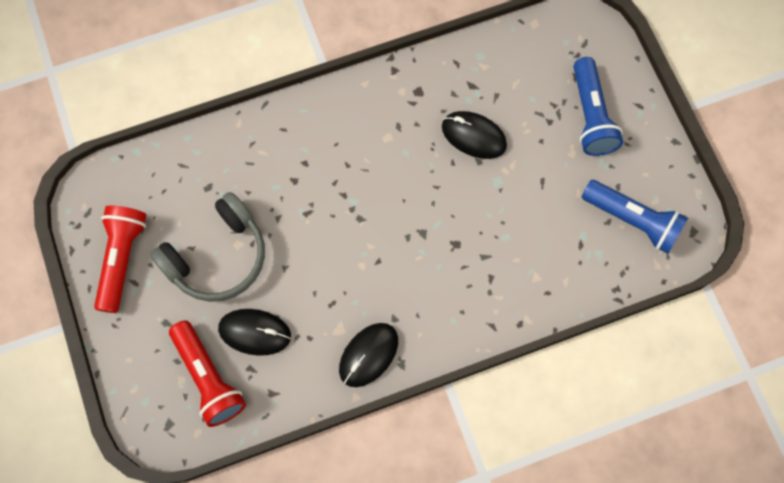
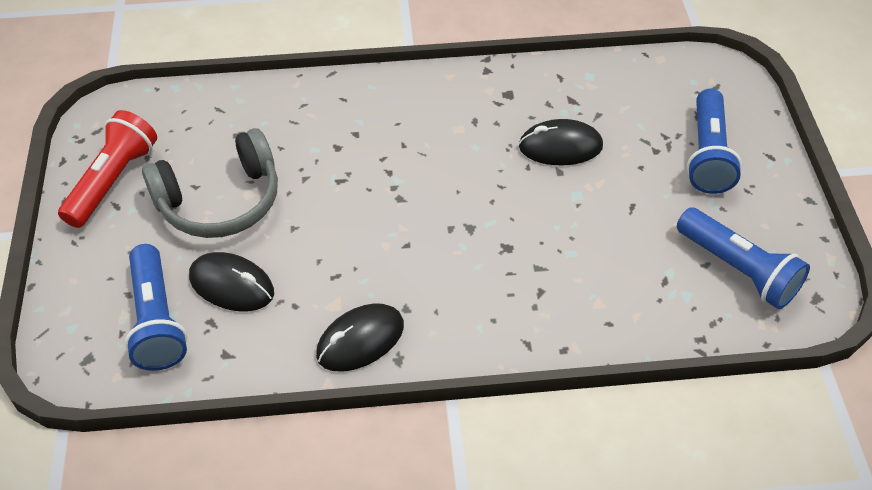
camera: 15 degrees right, 20 degrees down
(209, 378) = (157, 320): red flashlight -> blue flashlight
(473, 136) = (560, 147): black mouse -> black mouse turned 45 degrees counterclockwise

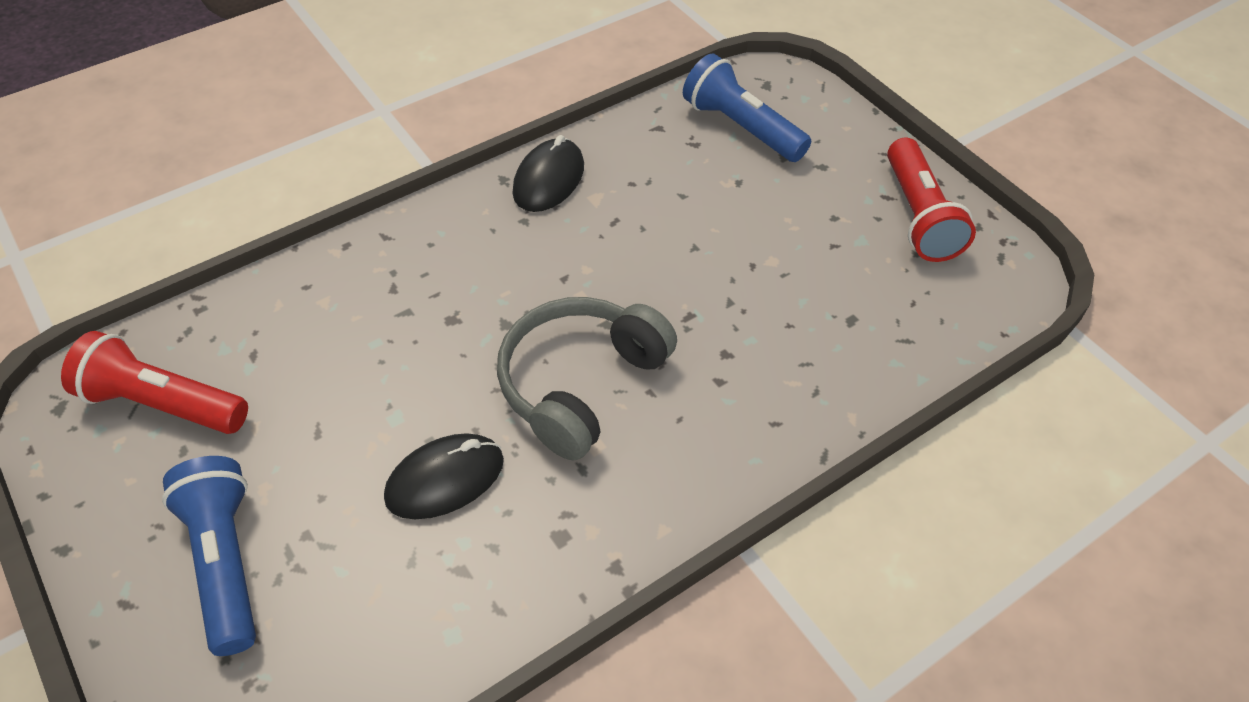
camera: 150 degrees right, 0 degrees up
(220, 201) = (792, 241): grey headphones -> grey headphones (580, 384)
(232, 285) = (704, 176): black mouse -> none
(738, 269) = (162, 404): blue flashlight -> red flashlight

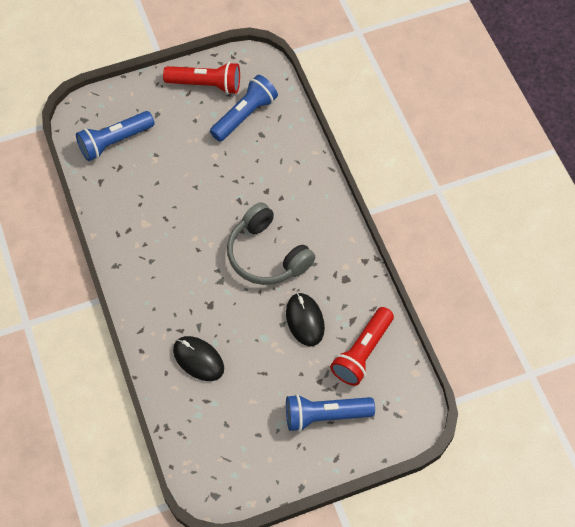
camera: 75 degrees left, 10 degrees up
(162, 404) = (226, 445): red flashlight -> red flashlight (362, 353)
(548, 179) = (123, 243): black mouse -> black mouse (198, 359)
(882, 285) = (244, 115): none -> blue flashlight

